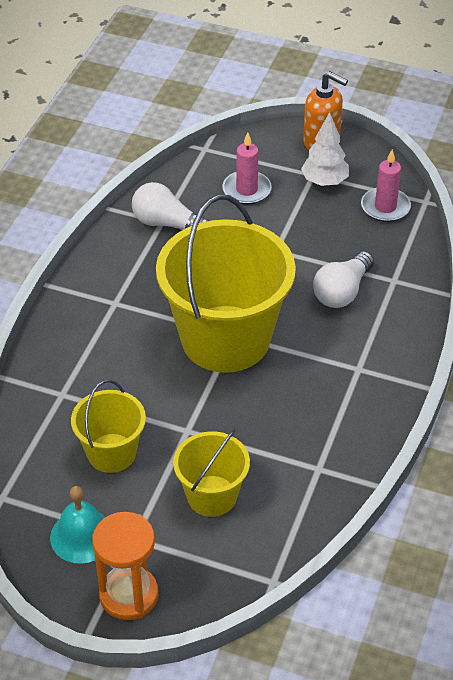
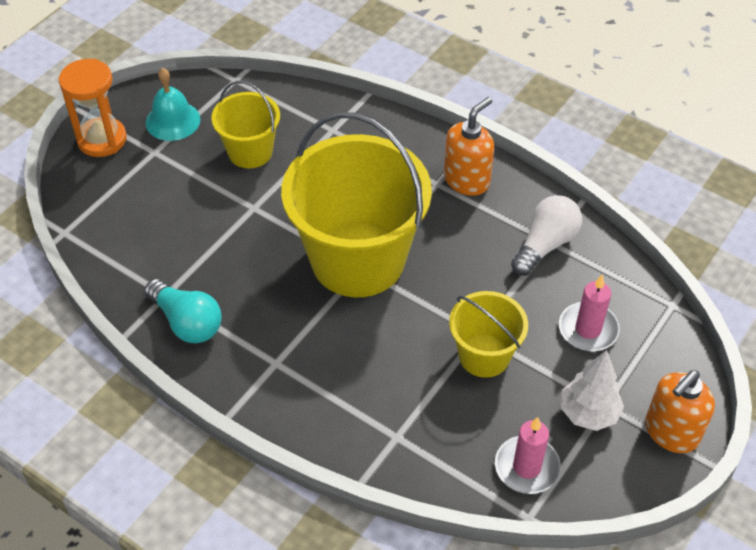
camera: 105 degrees right, 5 degrees up
(105, 283) = (467, 180): none -> orange soap dispenser
(211, 496) = (172, 210): yellow bucket -> yellow bucket (484, 356)
(342, 292) = (393, 379): white light bulb -> none
(343, 442) = (187, 322): none -> turquoise light bulb

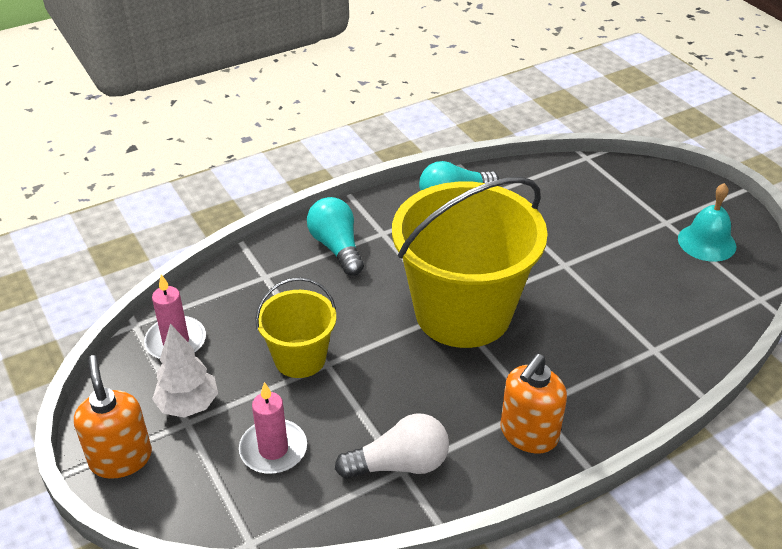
camera: 115 degrees right, 10 degrees down
(102, 139) = (694, 196): orange hourglass -> none
(250, 152) = (642, 281): yellow bucket -> none
(319, 393) = (337, 247): none -> turquoise light bulb
(467, 180) = (528, 434): orange soap dispenser -> orange soap dispenser turned 60 degrees clockwise
(545, 245) = (400, 464): white light bulb -> white light bulb turned 75 degrees counterclockwise

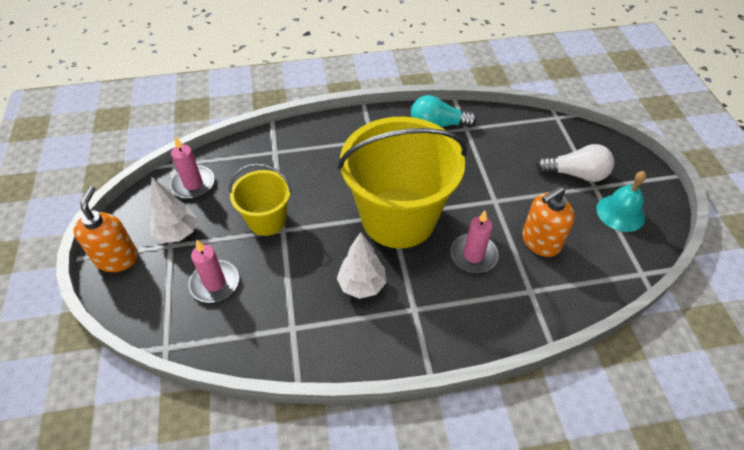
camera: 20 degrees right, 10 degrees up
(337, 247) = (334, 142): turquoise light bulb -> none
(400, 464) = (293, 323): white light bulb -> white light bulb (576, 174)
(460, 398) = (362, 285): none -> white tree
(528, 434) = (397, 330): orange soap dispenser -> orange soap dispenser (540, 242)
(571, 329) = (473, 255): none -> pink candle

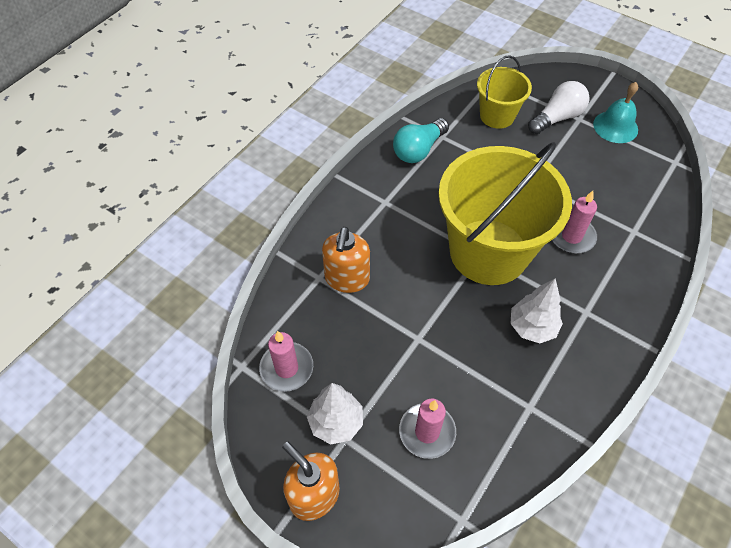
camera: 45 degrees left, 5 degrees up
(267, 220) = (395, 342): yellow bucket -> yellow bucket (497, 116)
(540, 242) = (597, 189): orange soap dispenser -> orange soap dispenser (347, 279)

